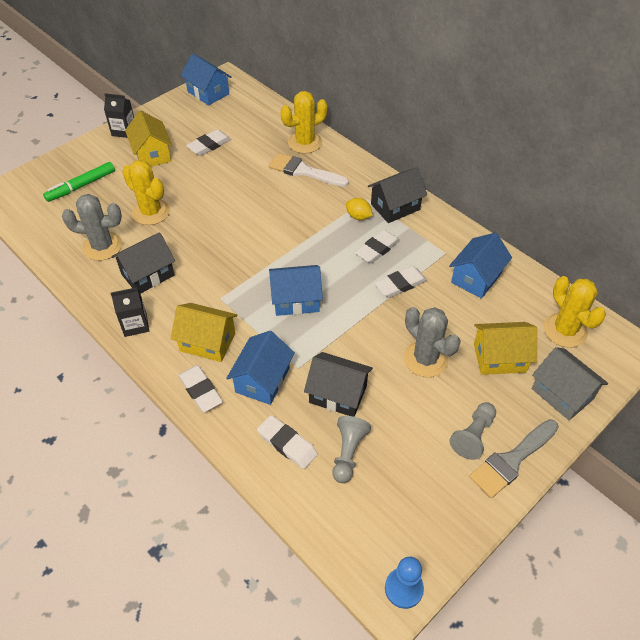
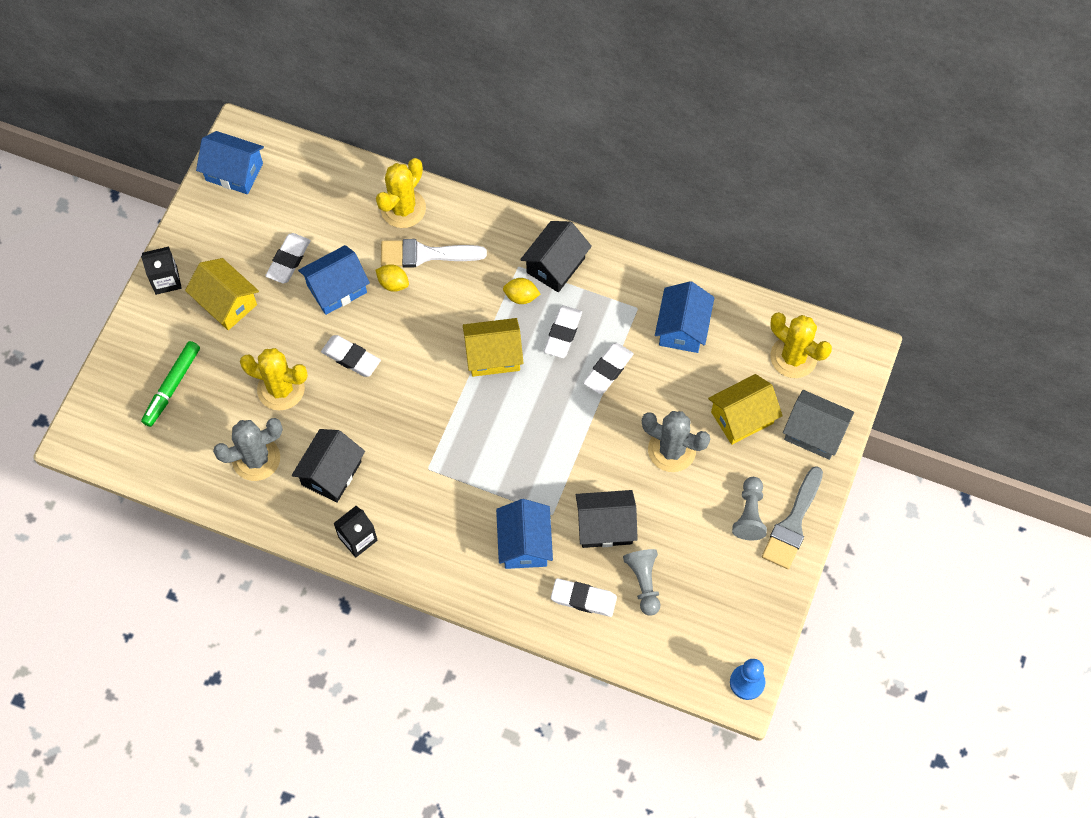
camera: 25 degrees left, 15 degrees up
(200, 391) = (470, 582): white eraser -> white eraser (351, 358)
(207, 342) = (445, 525): yellow house -> yellow house (493, 355)
(270, 180) = (393, 283): none -> yellow lemon
(296, 300) = (509, 436): blue house -> blue house (337, 289)

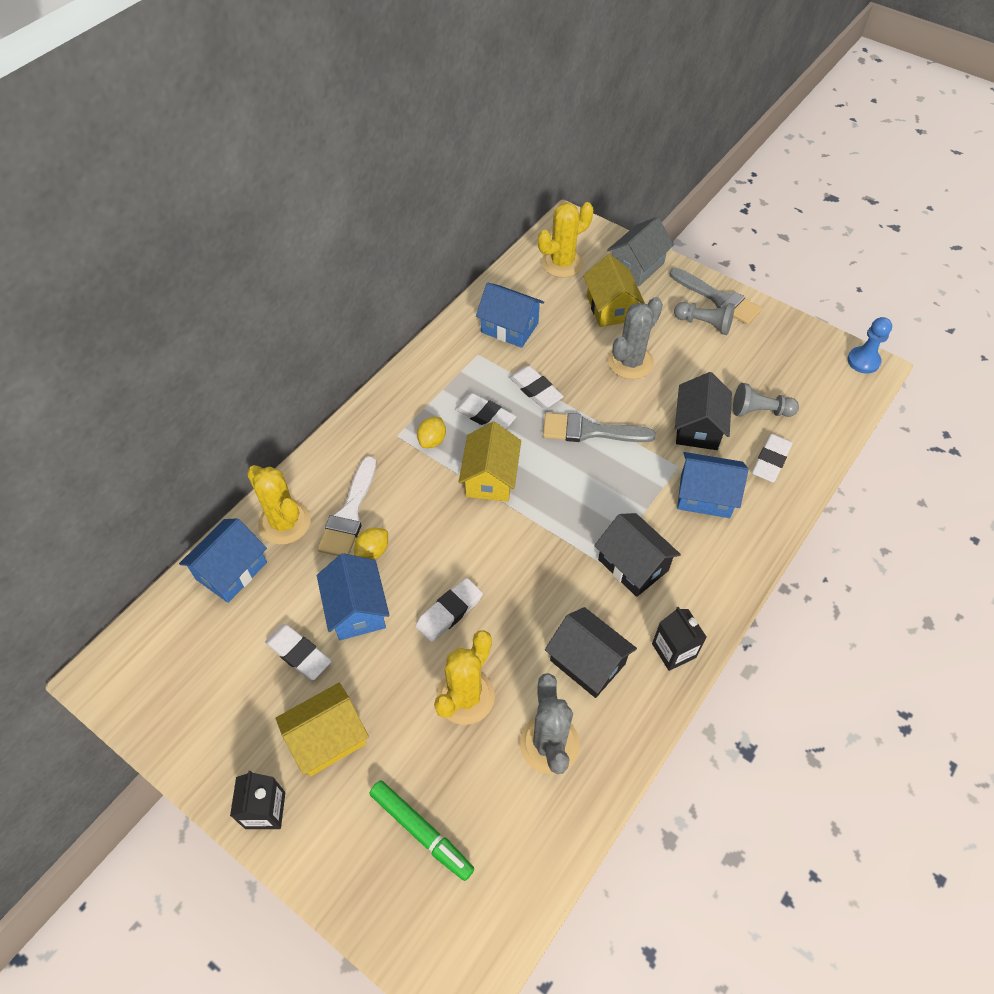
camera: 75 degrees left, 10 degrees down
(234, 172) = (149, 693): blue house -> blue house (231, 571)
(555, 265) = (408, 405): black house -> black house (633, 565)
(572, 429) = (590, 431): none -> grey brush

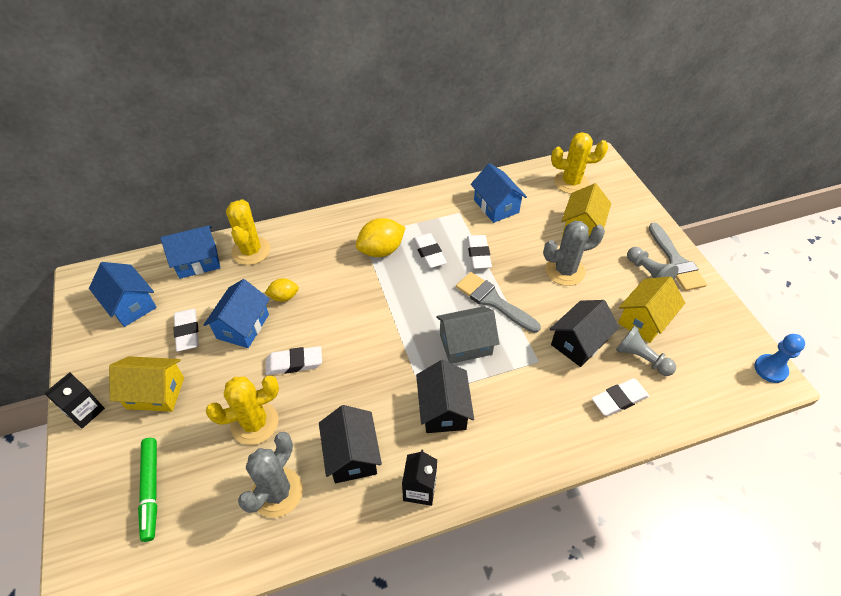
camera: 35 degrees right, 5 degrees down
(349, 513) = (291, 267): white brush -> none
(432, 440) = (381, 250): yellow lemon -> yellow lemon, size x1.73
(490, 478) = (397, 294): yellow house -> yellow house (644, 320)
(637, 266) = (627, 209): grey house -> grey house (465, 344)
(705, 496) = (542, 394): blue house -> blue house (130, 305)

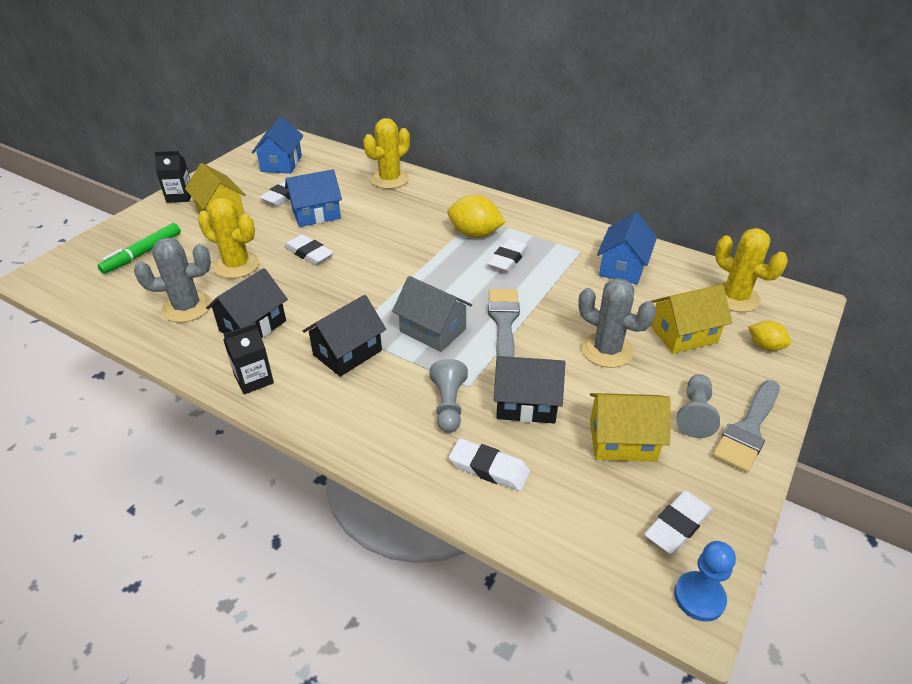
camera: 50 degrees right, 10 degrees down
(198, 262) = (350, 165): blue house -> none
(284, 297) = (365, 216): yellow lemon -> yellow lemon (765, 346)
(478, 254) = (547, 286): white eraser -> white eraser (677, 525)
(641, 358) = (565, 462): grey pawn -> grey pawn (448, 405)

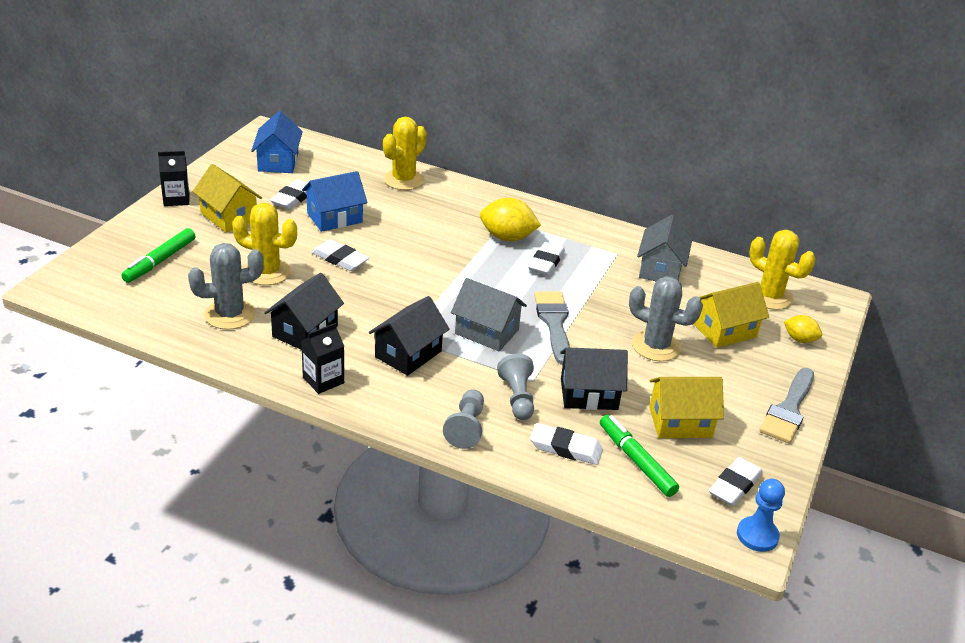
camera: 10 degrees left, 5 degrees down
(566, 488) = (636, 461): none -> green marker
(622, 267) = (660, 269): blue house -> grey house
(695, 414) = (741, 398): grey pawn -> grey pawn (466, 427)

